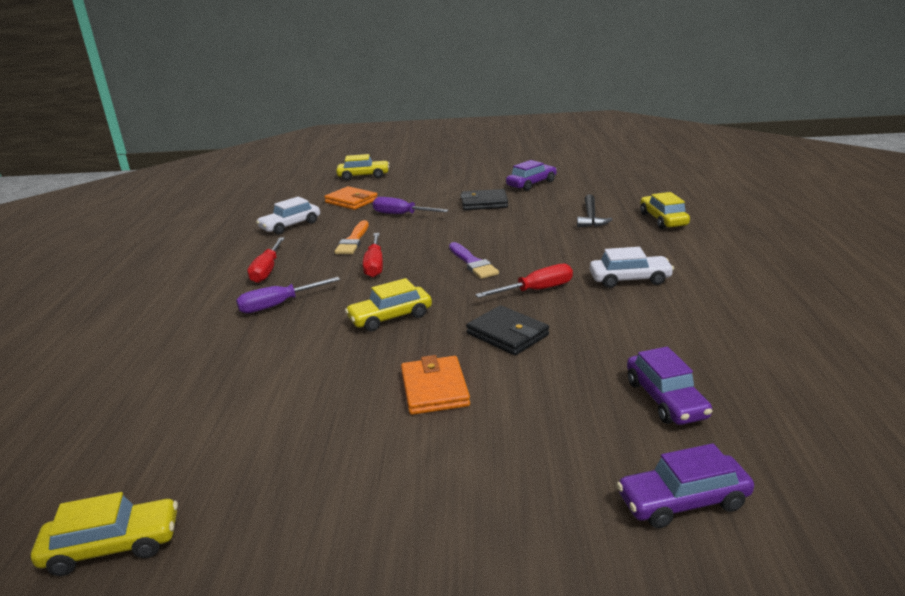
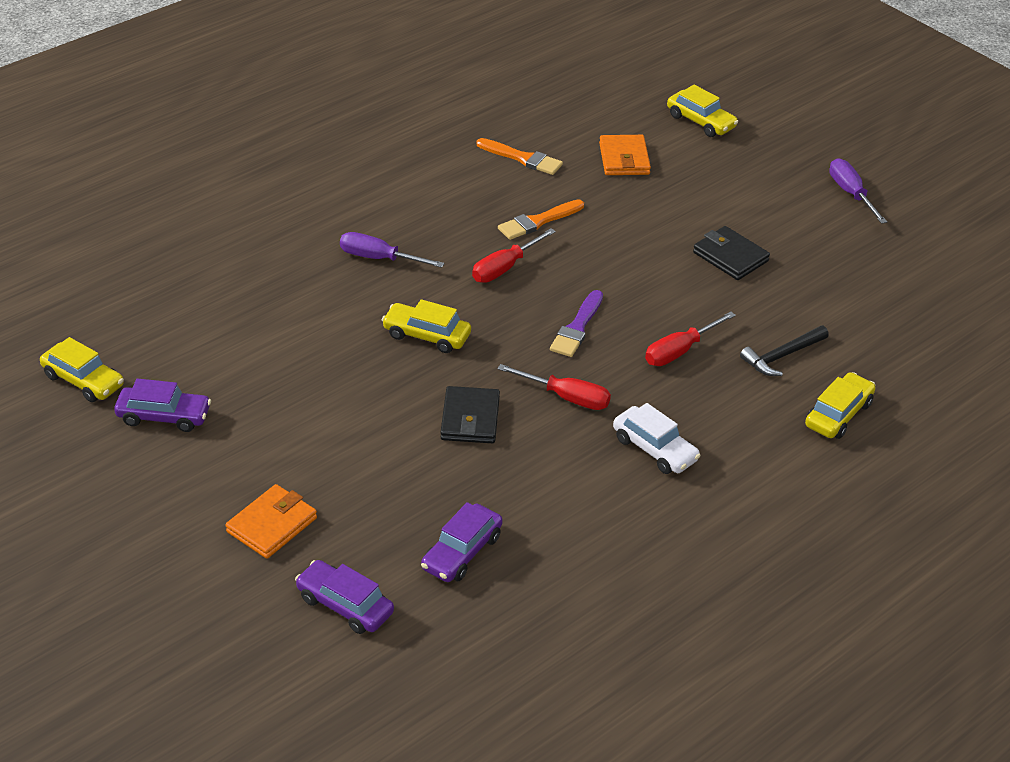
camera: 45 degrees right, 15 degrees up
(267, 270) = (425, 209): red screwdriver -> red screwdriver (679, 351)
(290, 225) = (522, 158): white car -> orange brush
(401, 214) = (632, 215): purple screwdriver -> purple screwdriver (850, 193)
(435, 389) = (353, 421): orange wallet -> orange wallet (272, 525)
(531, 184) = (831, 263): purple car -> purple car (164, 416)

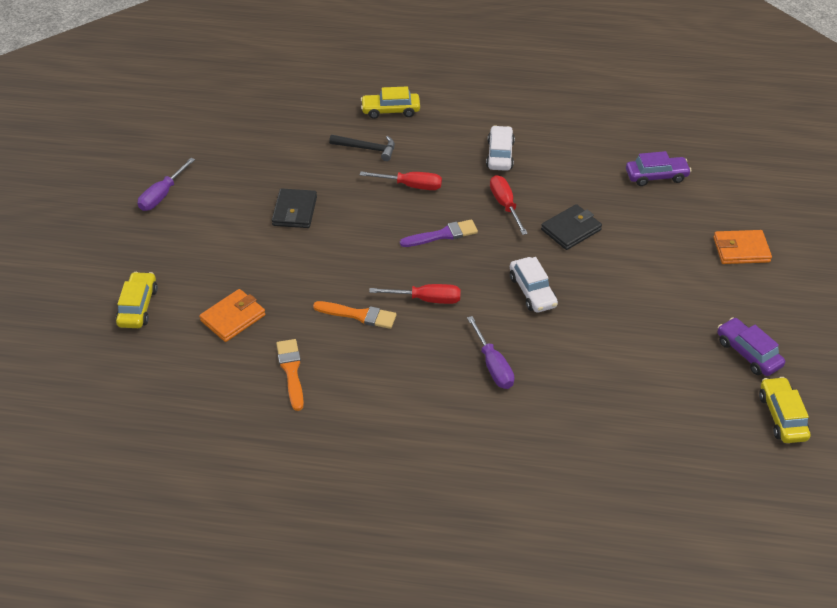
camera: 130 degrees left, 5 degrees up
(345, 605) = (740, 192): purple car -> none
(427, 335) = (532, 291): yellow car -> white car

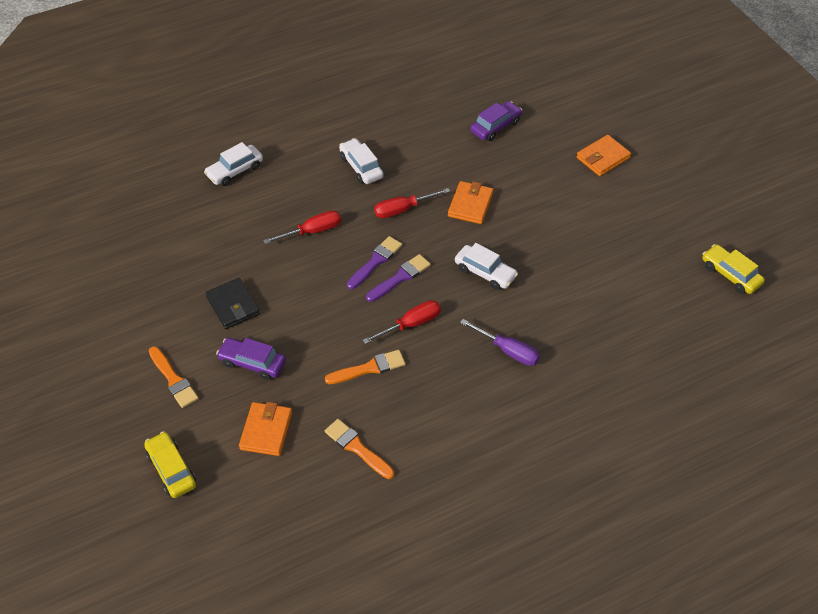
camera: 35 degrees left, 5 degrees up
(162, 195) = (96, 354): purple screwdriver -> none
(200, 242) = (173, 380): none -> orange brush
(367, 148) = (245, 216): black hammer -> none
(390, 110) = (235, 171): yellow car -> white car
(452, 258) = (400, 277): none -> purple brush
(505, 205) = (402, 209): red screwdriver -> red screwdriver turned 60 degrees counterclockwise
(571, 230) = (470, 205): black wallet -> orange wallet
(748, 353) = (672, 238): purple car -> purple car (252, 363)

